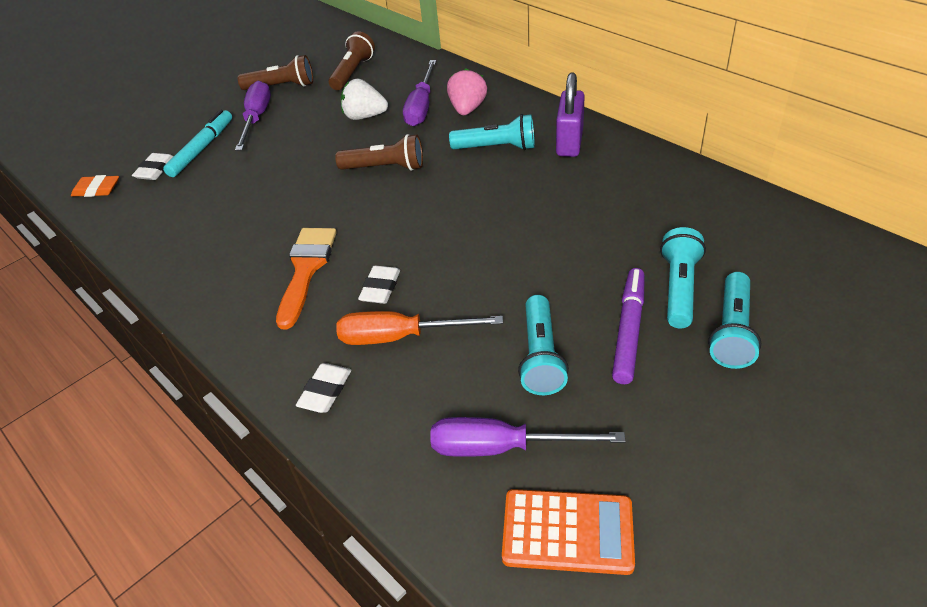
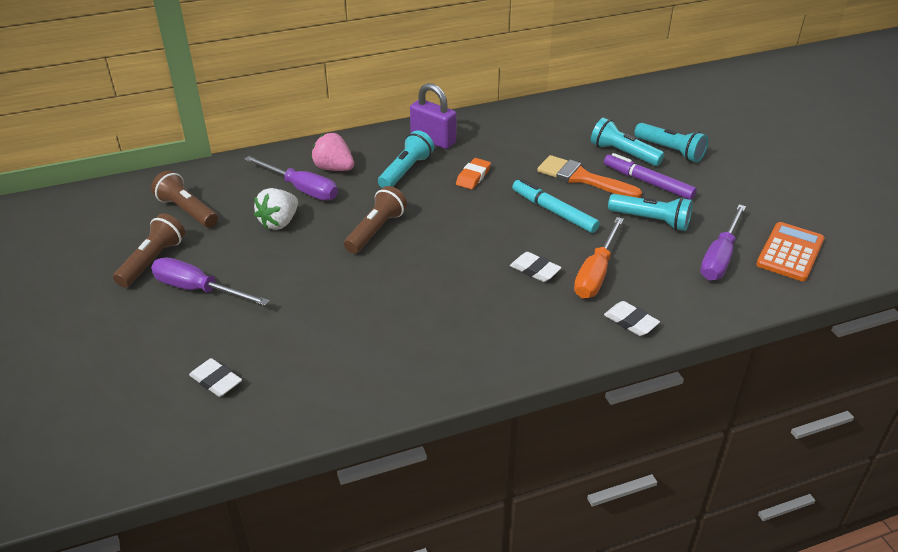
camera: 70 degrees left, 5 degrees down
(97, 189) = (205, 436): orange eraser -> orange eraser (473, 177)
(202, 149) = (213, 339): turquoise marker -> turquoise marker (554, 211)
(306, 269) = (481, 304): orange brush -> orange brush (582, 178)

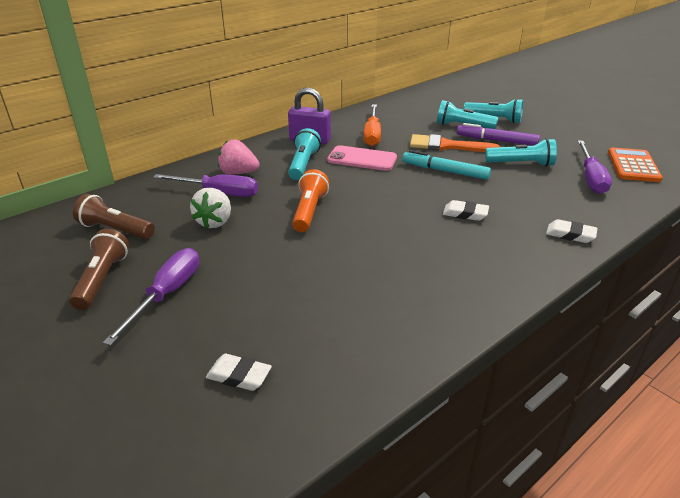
camera: 20 degrees left, 5 degrees down
(198, 289) = (167, 294): purple screwdriver -> purple screwdriver turned 105 degrees clockwise
(376, 230) = (309, 211): brown flashlight -> orange flashlight
(473, 177) = (362, 159): orange eraser -> pink phone
(596, 273) = (513, 206): orange screwdriver -> orange screwdriver (372, 134)

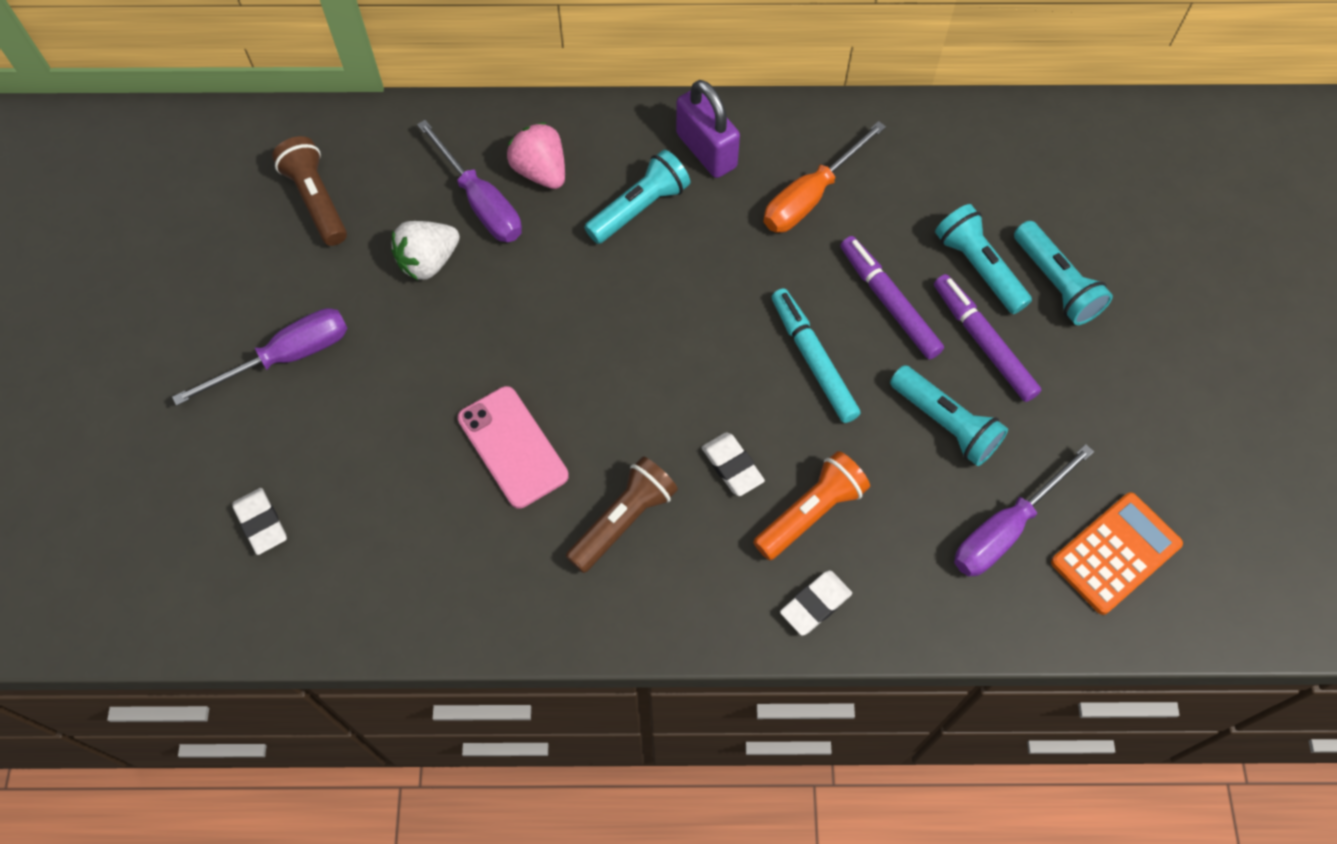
camera: 40 degrees right, 30 degrees up
(102, 279) = (246, 285): brown flashlight -> brown flashlight (623, 520)
(309, 211) = (550, 319): orange flashlight -> orange flashlight (811, 513)
(362, 159) = (730, 250): pink phone -> pink phone (512, 447)
(447, 146) = (888, 302): orange brush -> purple marker
(570, 234) = (815, 604): white eraser -> white eraser turned 75 degrees clockwise

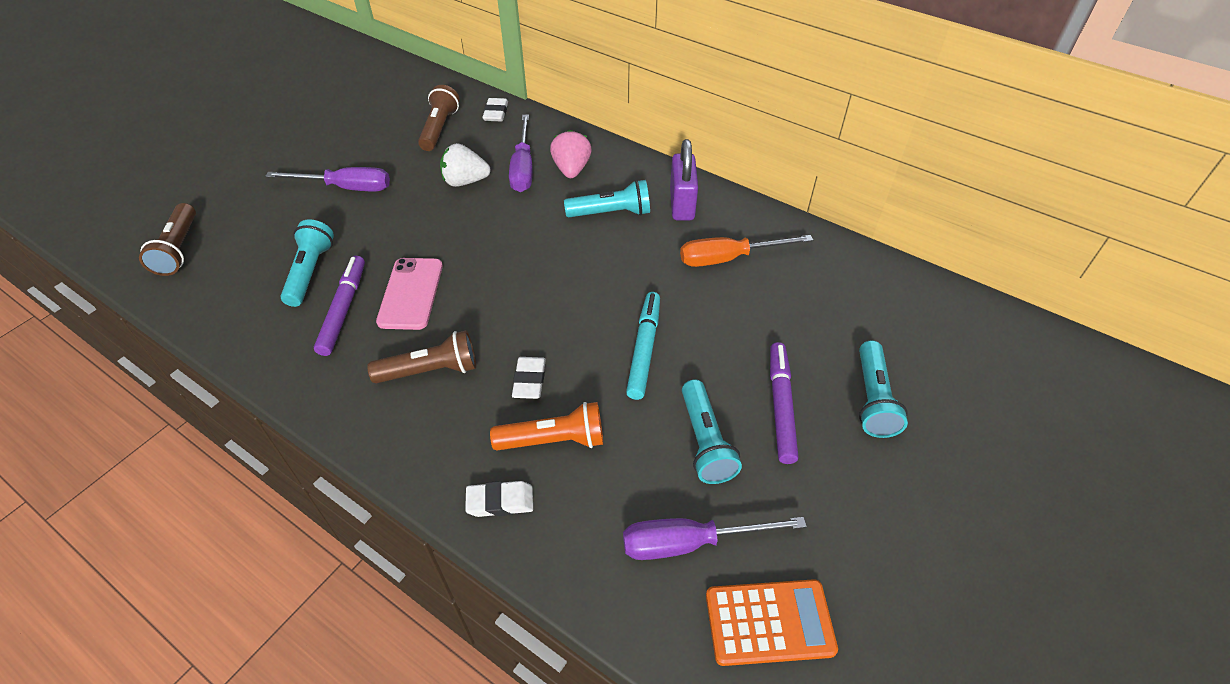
camera: 35 degrees right, 15 degrees down
(165, 567) = (178, 249): none -> brown flashlight
(261, 523) = (244, 255): white eraser -> white eraser (496, 113)
(888, 302) = (729, 344): purple marker -> purple marker (343, 309)
(979, 267) = (817, 358): turquoise flashlight -> turquoise flashlight (310, 272)

